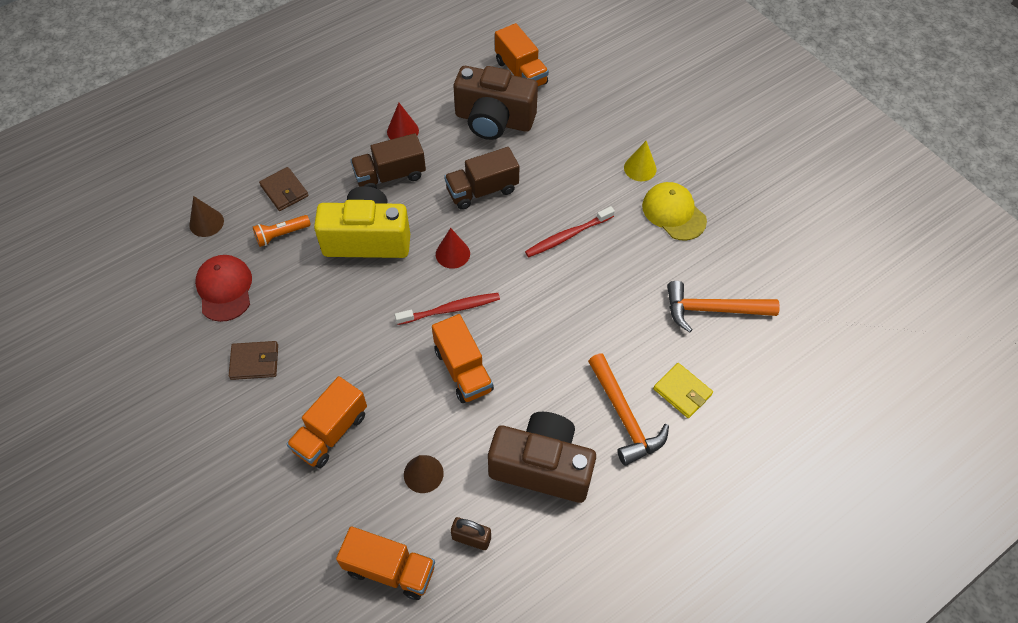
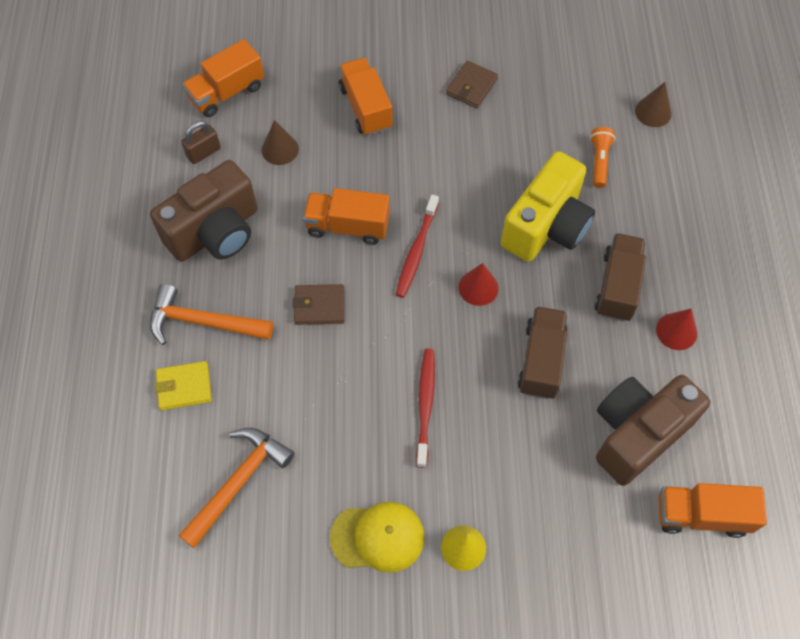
camera: 125 degrees right, 5 degrees up
(225, 289) = (564, 96): red cap -> none
(284, 191) = (655, 187): brown wallet -> brown wallet (319, 306)

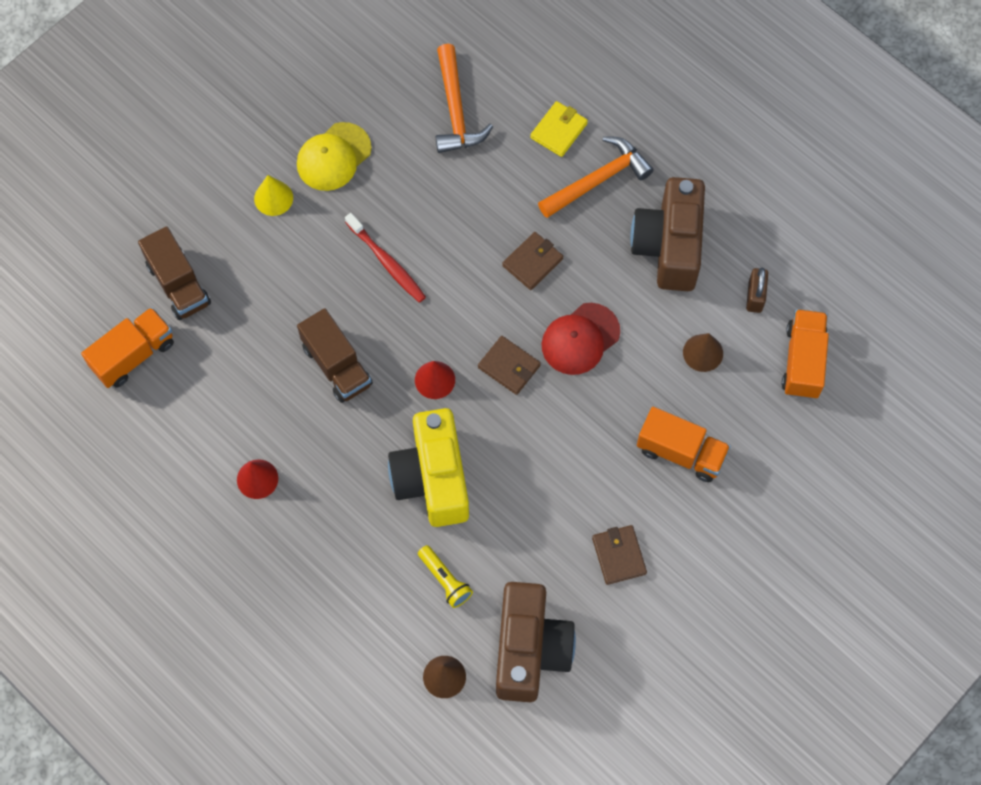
camera: 135 degrees right, 5 degrees up
(347, 226) = (580, 339): orange truck -> red cap
(416, 251) = (509, 366): red toothbrush -> brown wallet
(599, 161) = (445, 580): orange flashlight -> yellow flashlight
(617, 286) = (332, 476): brown truck -> brown truck (178, 284)
(637, 433) = (223, 373): brown camera -> brown camera (530, 649)

